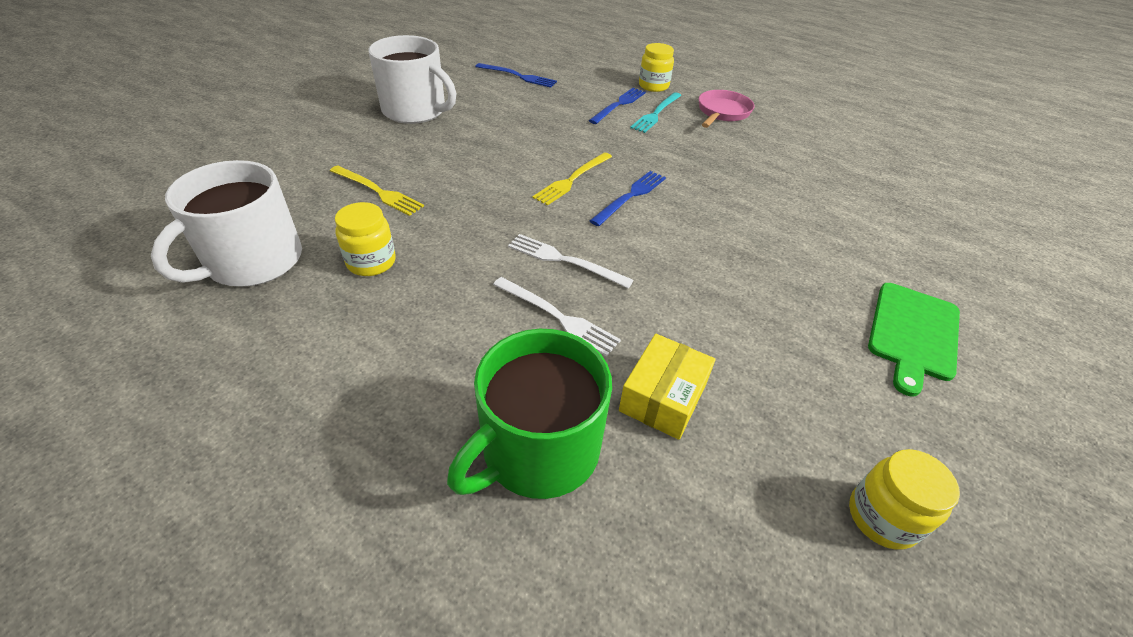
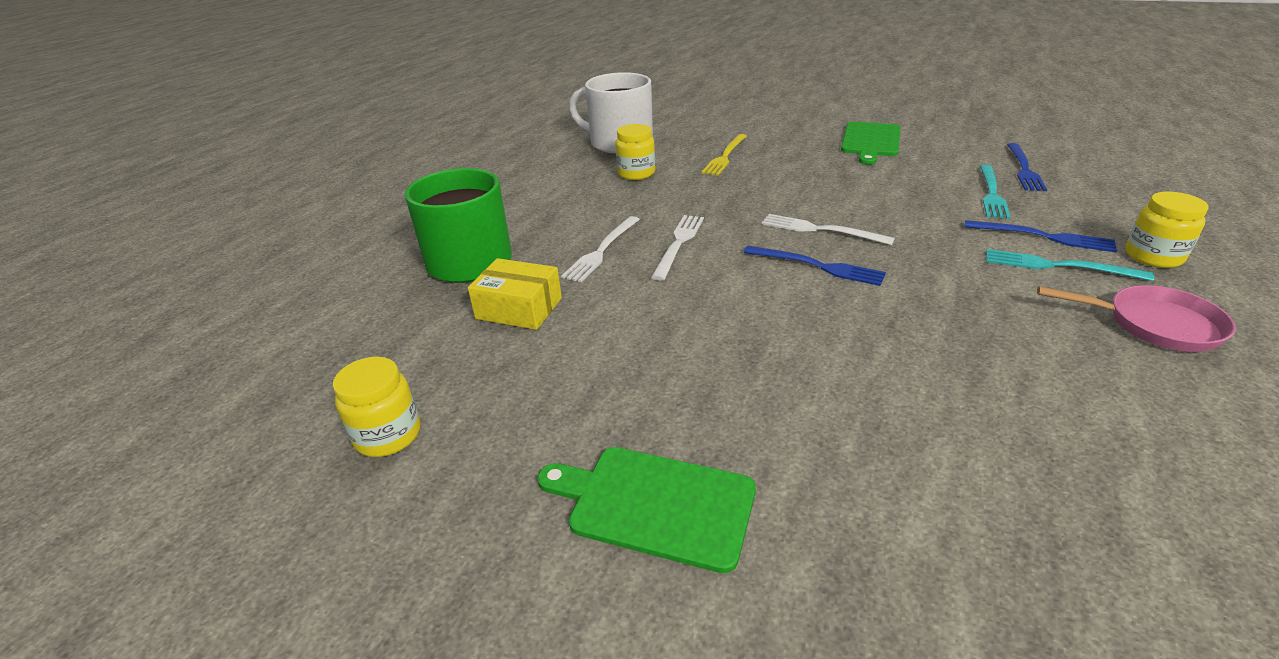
camera: 85 degrees right, 10 degrees down
(415, 111) = (871, 141): white mug -> green cutting board
(549, 99) = (991, 193): none -> turquoise fork
(572, 179) = (820, 230): yellow fork -> white fork

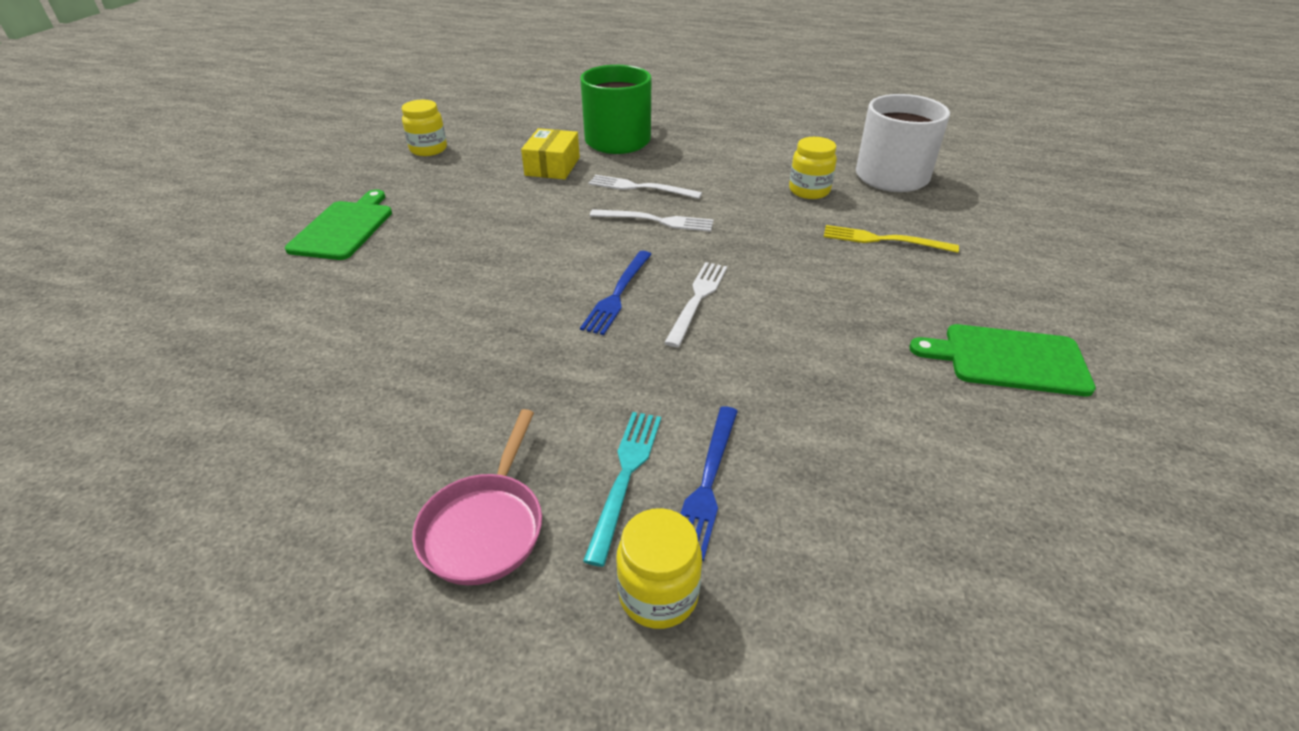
camera: 80 degrees right, 5 degrees up
(991, 193) = (845, 459): turquoise fork -> none
(1024, 169) = (970, 523): blue fork -> none

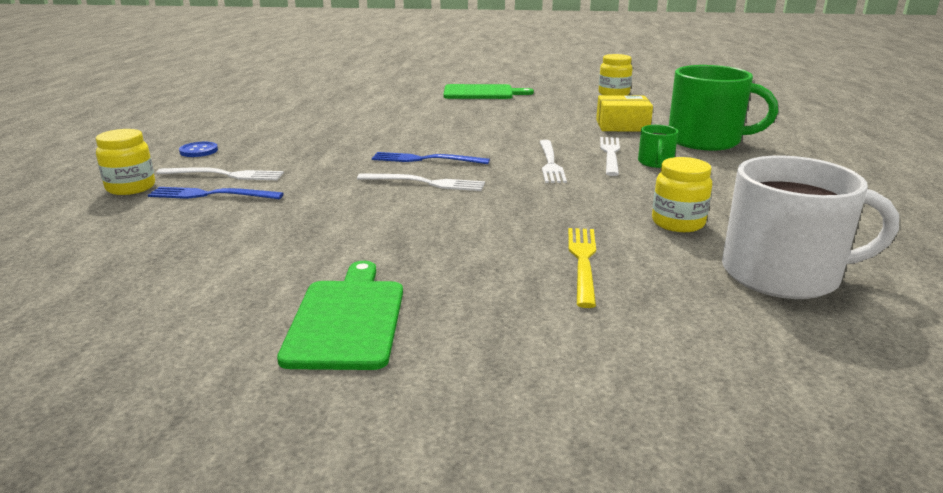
camera: 80 degrees right, 15 degrees down
(485, 527) = (199, 151): pink pan -> blue button
(625, 476) = (225, 175): turquoise fork -> white fork
(671, 172) = (655, 162): none -> green mug

